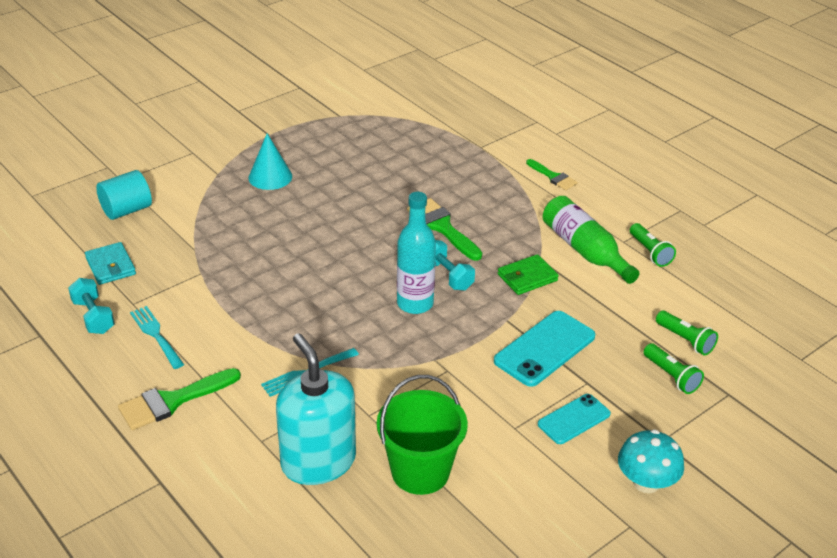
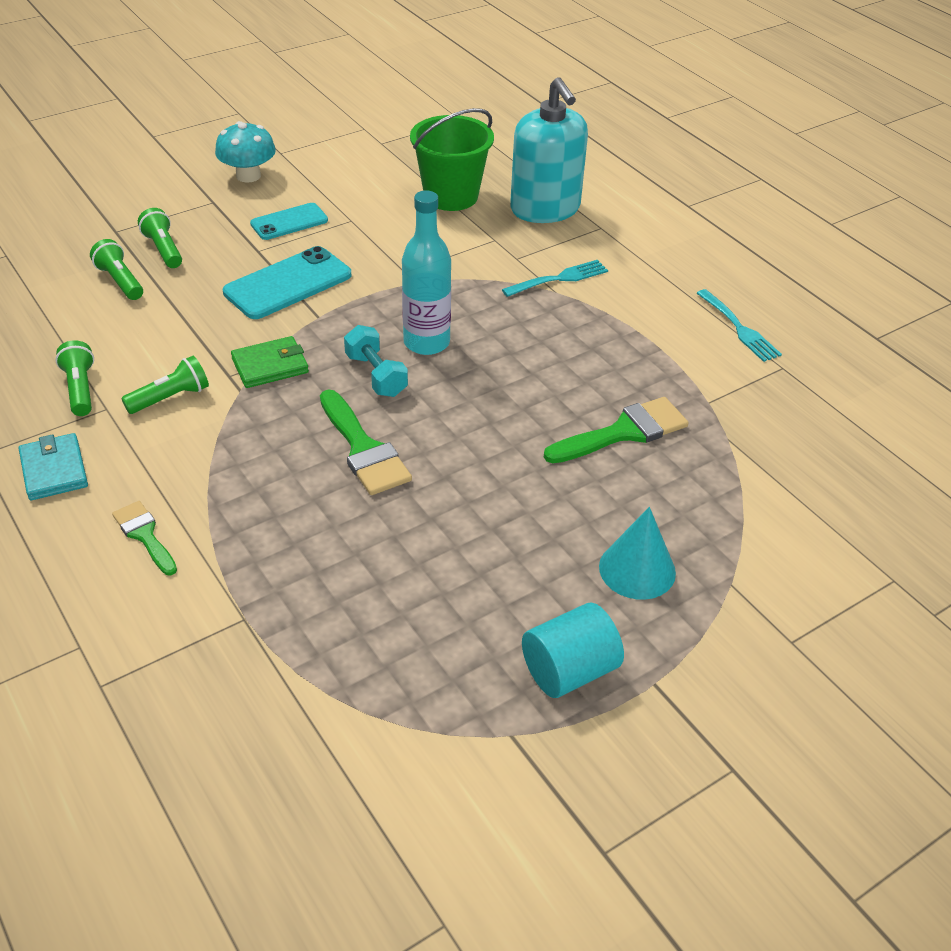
camera: 175 degrees left, 5 degrees up
(93, 317) = (824, 354): turquoise dumbbell -> none
(110, 266) = (835, 420): turquoise wallet -> turquoise wallet (54, 470)
(126, 210) = (856, 514): turquoise cylinder -> turquoise cylinder (569, 670)
(173, 401) = (697, 264): green brush -> green brush (623, 432)
(585, 250) = (171, 398): green bottle -> green flashlight

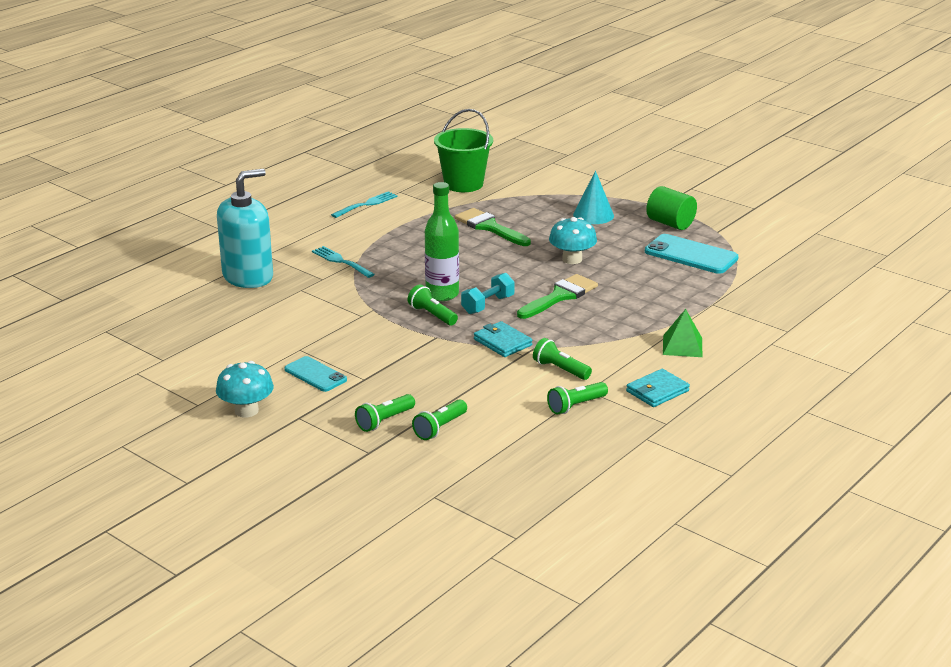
camera: 105 degrees left, 15 degrees down
(145, 535) = (682, 346): green brush -> green pyramid
(270, 366) = (502, 342): green wallet -> turquoise wallet
(288, 284) = (402, 356): turquoise phone -> turquoise phone (691, 255)
(375, 324) = (432, 315): none -> green flashlight
(426, 342) = (442, 294): turquoise bottle -> green bottle
(451, 196) = (244, 315): green bucket -> green bucket (463, 184)
(476, 494) = (572, 259): none -> turquoise mushroom
(569, 670) = (670, 223): turquoise cylinder -> green cylinder

